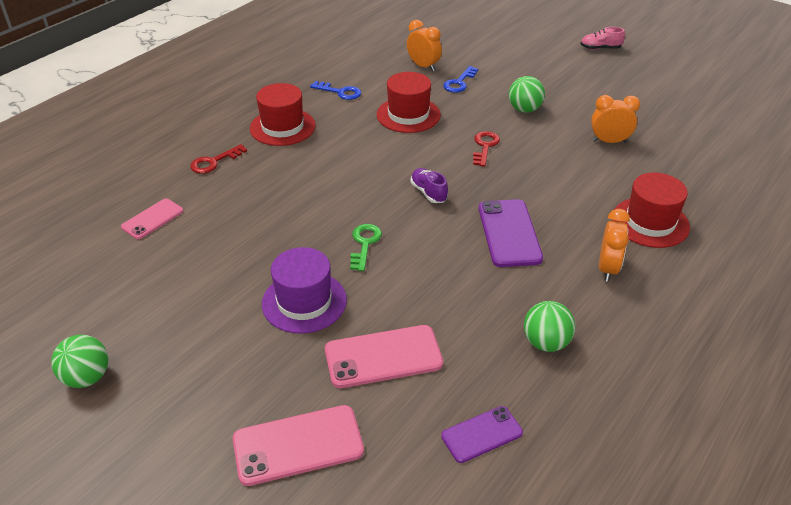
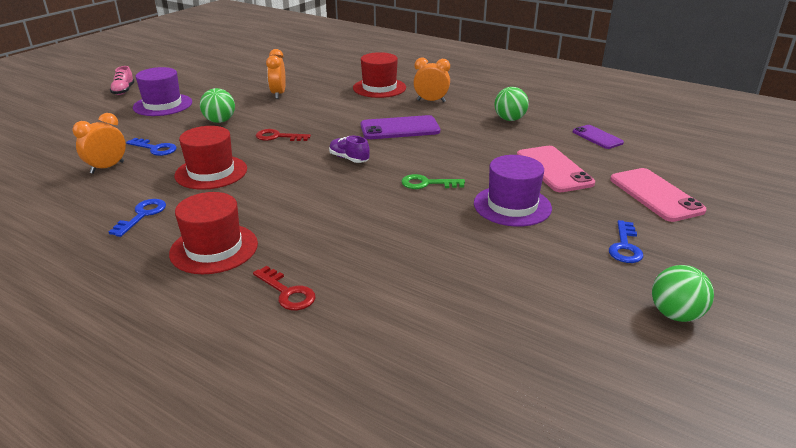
camera: 95 degrees left, 10 degrees down
(152, 219) = (414, 323): pink phone -> none
(200, 375) = (625, 246): none -> blue key
(428, 192) = (349, 159): purple shoe -> purple shoe turned 75 degrees clockwise
(564, 74) = (163, 105): none -> purple hat

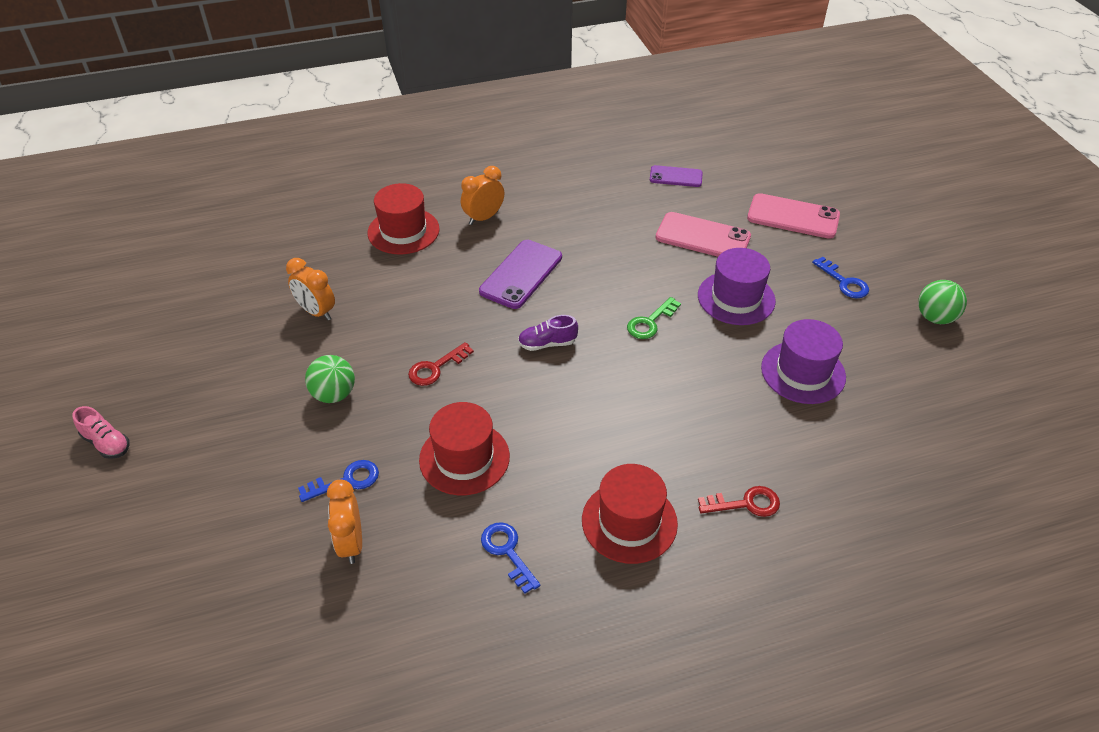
camera: 50 degrees left, 15 degrees up
(163, 105) = (214, 424): purple hat -> purple hat (803, 372)
(509, 119) = (585, 198): green ball -> none

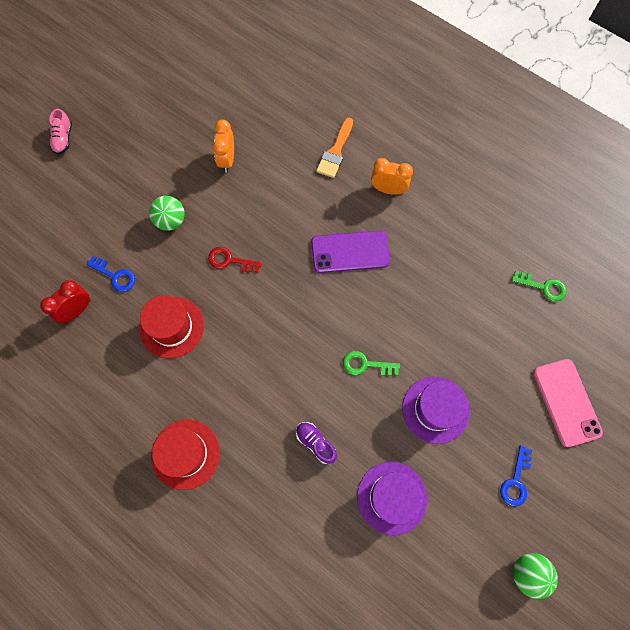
camera: 55 degrees right, 25 degrees up
(351, 543) = (77, 310): orange clock -> red clock
(403, 231) = (335, 151): red hat -> orange brush
(507, 552) = (121, 397): blue key -> none
(547, 344) = (297, 311): purple shoe -> purple shoe (315, 443)
(676, 177) = (543, 287): purple phone -> green key
(702, 237) = (486, 348): pink phone -> none
(745, 503) = (245, 519): red key -> none

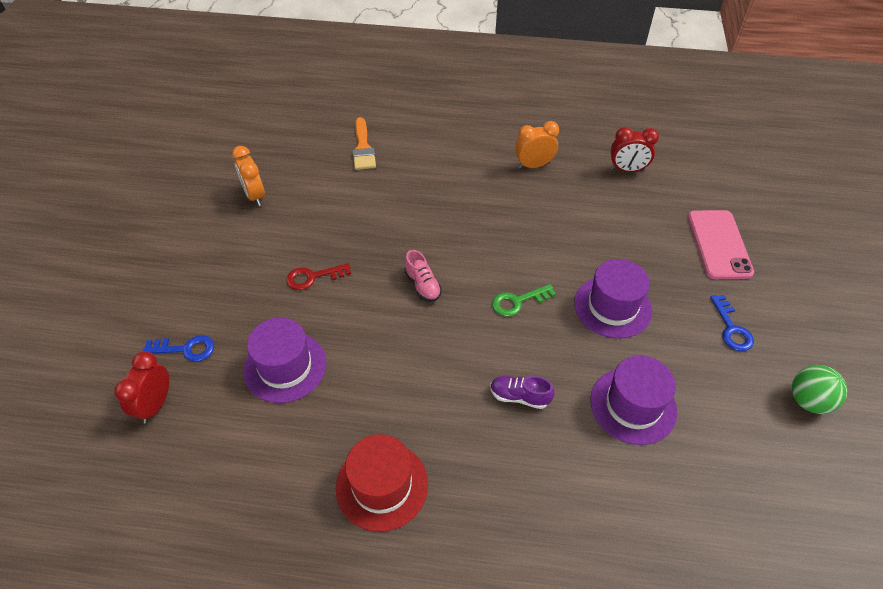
camera: 30 degrees left, 20 degrees down
(63, 138) = (48, 250): pink shoe -> pink shoe (422, 285)
(171, 221) = (223, 271): green ball -> none
(172, 327) = (285, 366): red hat -> purple hat
(350, 252) = (433, 217): purple phone -> none
(388, 189) = (434, 156): orange clock -> orange clock (533, 165)
(543, 287) = (627, 170): green key -> red clock
(566, 402) = (719, 244): pink phone -> pink phone turned 45 degrees clockwise

